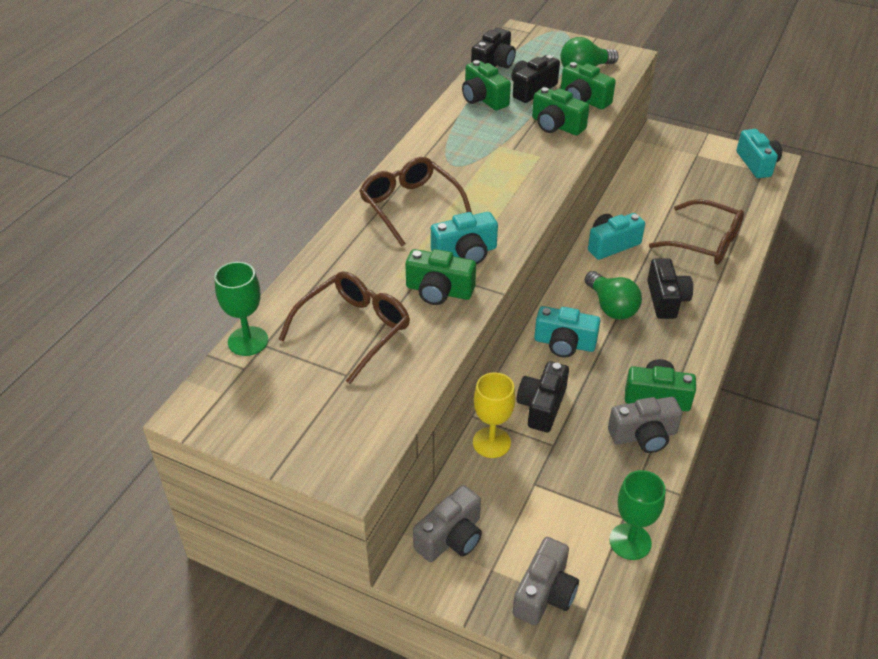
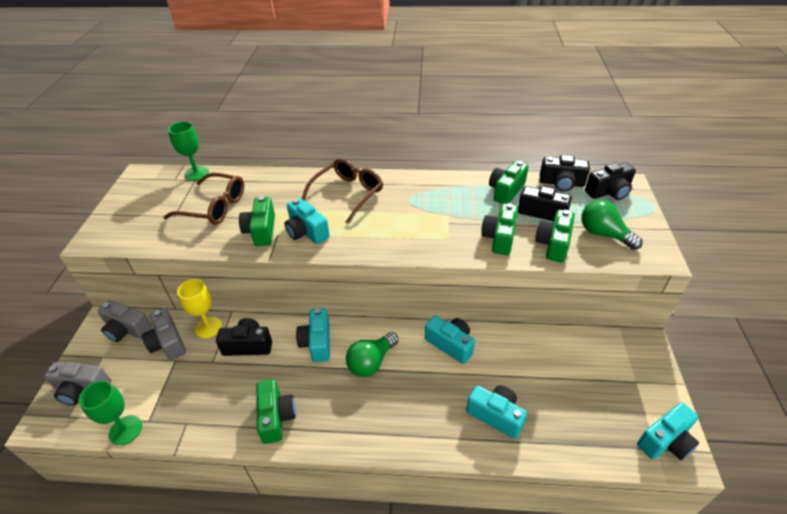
camera: 70 degrees right, 0 degrees up
(643, 436) = (231, 416): grey camera -> grey camera (168, 343)
(666, 299) = (397, 399): black camera -> black camera (609, 192)
(705, 242) = (496, 415): brown glasses -> turquoise camera

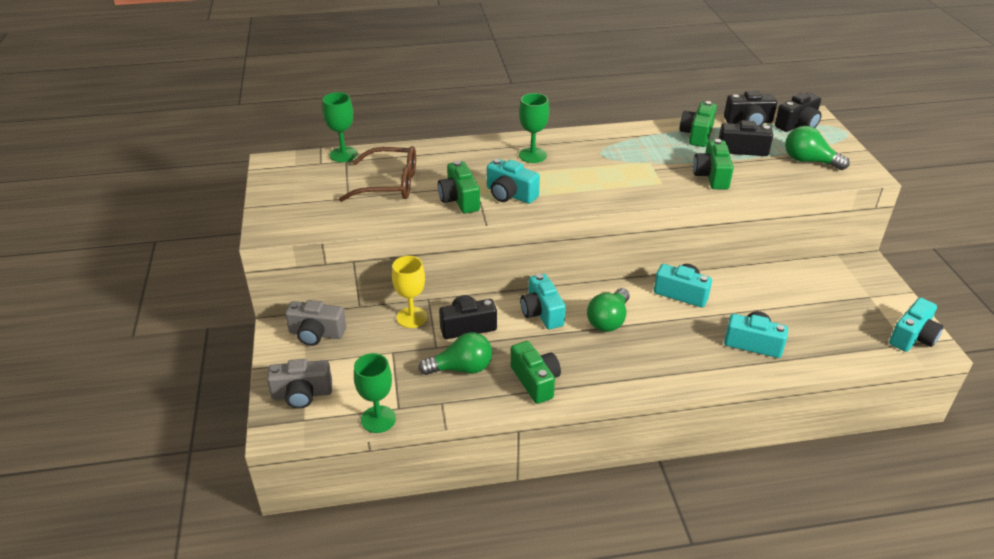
camera: 15 degrees left, 5 degrees down
(168, 343) = (373, 338): grey camera -> none
(221, 389) = (461, 368): none -> green light bulb
(348, 194) = (532, 155): brown glasses -> green goblet
(553, 244) = (766, 175): green camera -> none

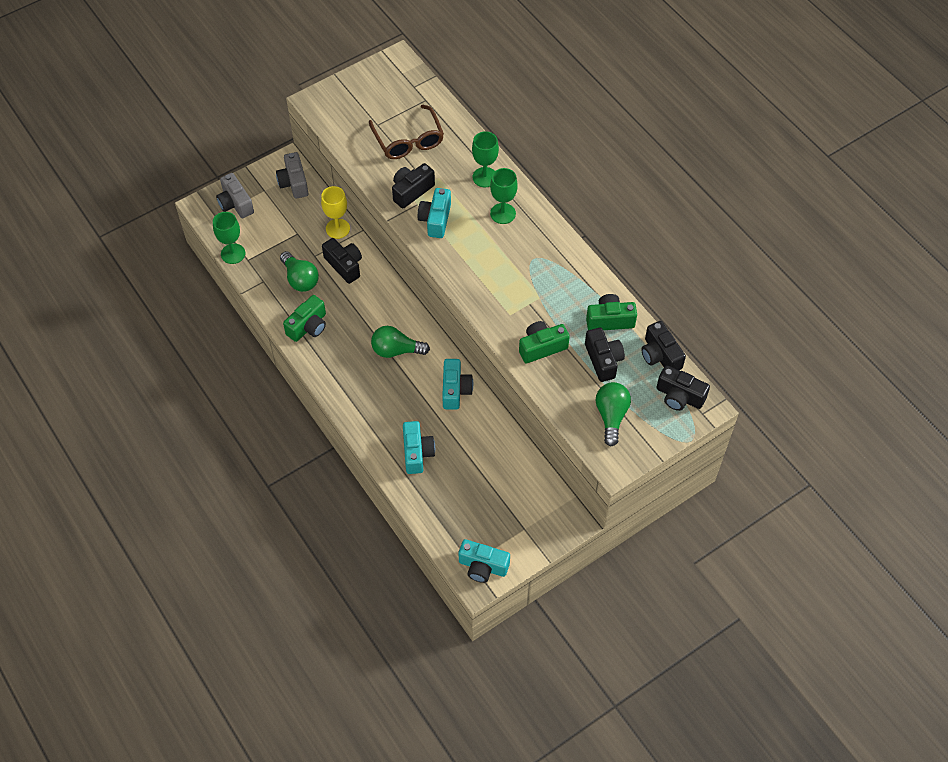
camera: 65 degrees right, 20 degrees up
(343, 154) = (433, 94): green goblet -> green goblet (485, 177)
(459, 199) = (411, 191): green camera -> black camera
(542, 312) = (383, 305): turquoise camera -> none

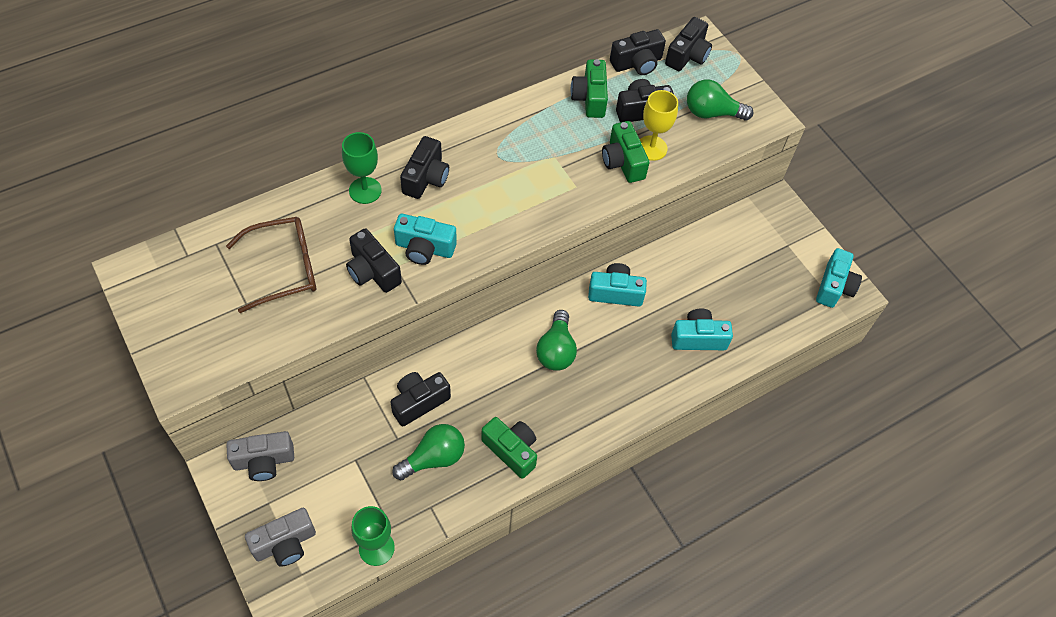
camera: 90 degrees left, 0 degrees up
(337, 228) = (356, 407): yellow goblet -> yellow goblet (651, 148)
(503, 213) = (426, 178): green goblet -> black camera

